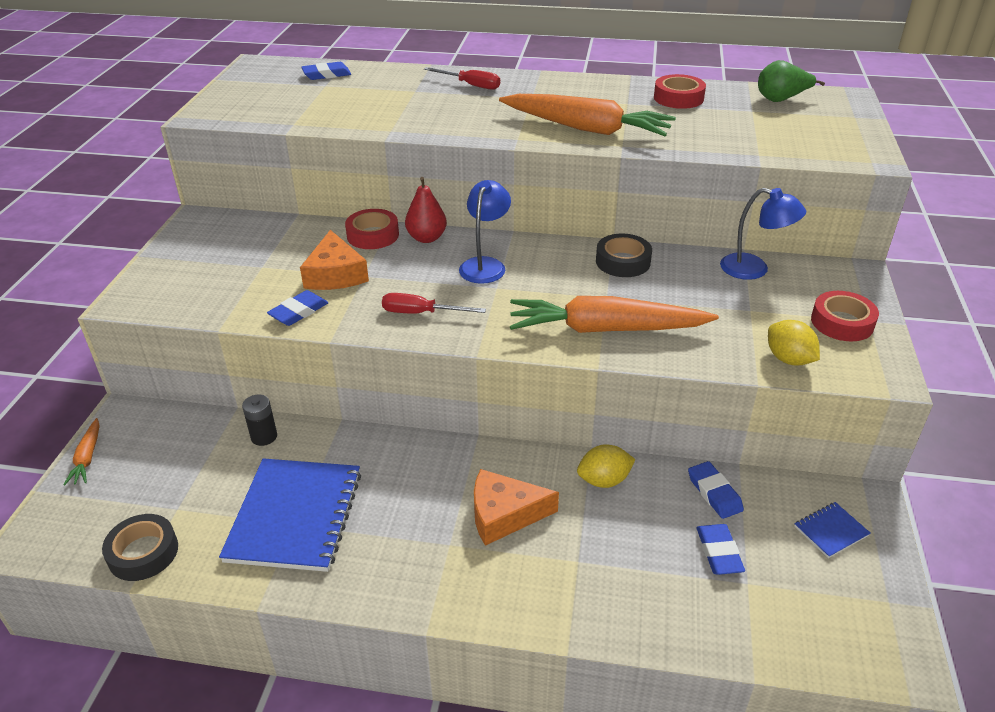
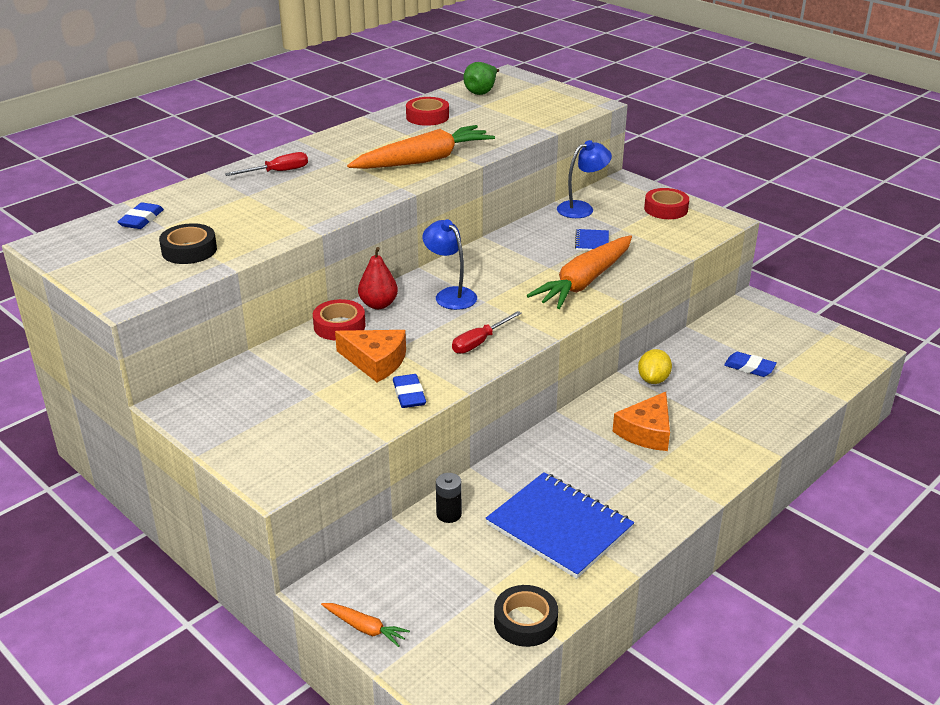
camera: 55 degrees left, 5 degrees down
(623, 262) = (516, 244): black tape -> black tape (189, 250)
(714, 493) = (702, 346): blue eraser -> none
(788, 359) = (681, 239): yellow lemon -> none
(831, 531) = (765, 324): blue notebook -> blue notebook (592, 242)

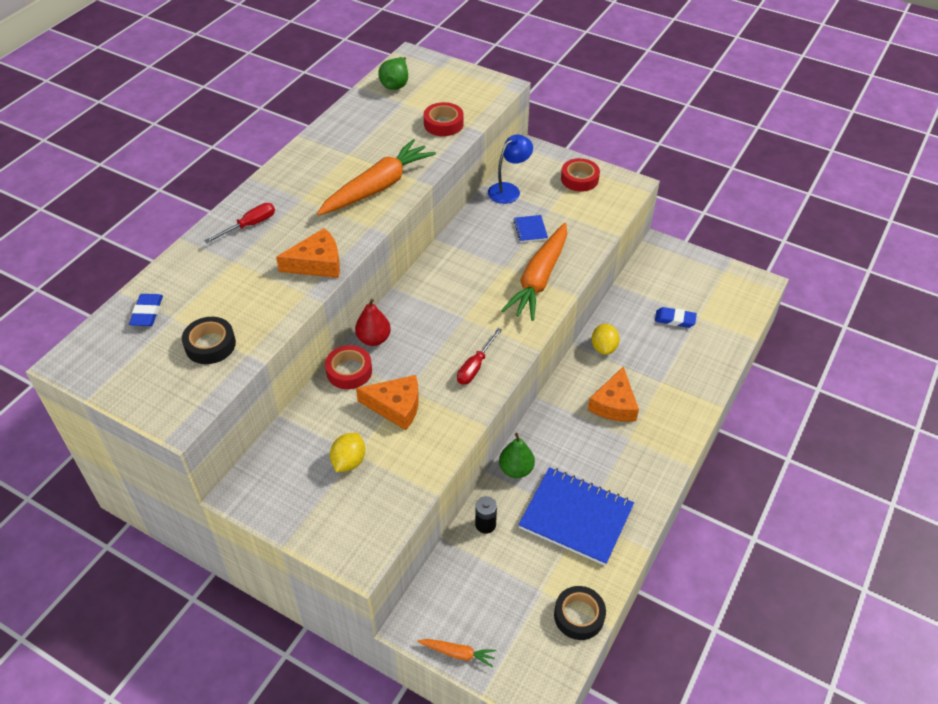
camera: 15 degrees left, 15 degrees up
(302, 398) = (349, 461): none -> yellow lemon
(331, 206) = (317, 263): none -> orange cheese
(409, 394) = (437, 438): blue eraser -> none
(427, 117) = (359, 127): red tape -> red tape (443, 124)
(450, 295) = (431, 315): blue lamp -> none
(505, 471) = (516, 469): none -> green pear

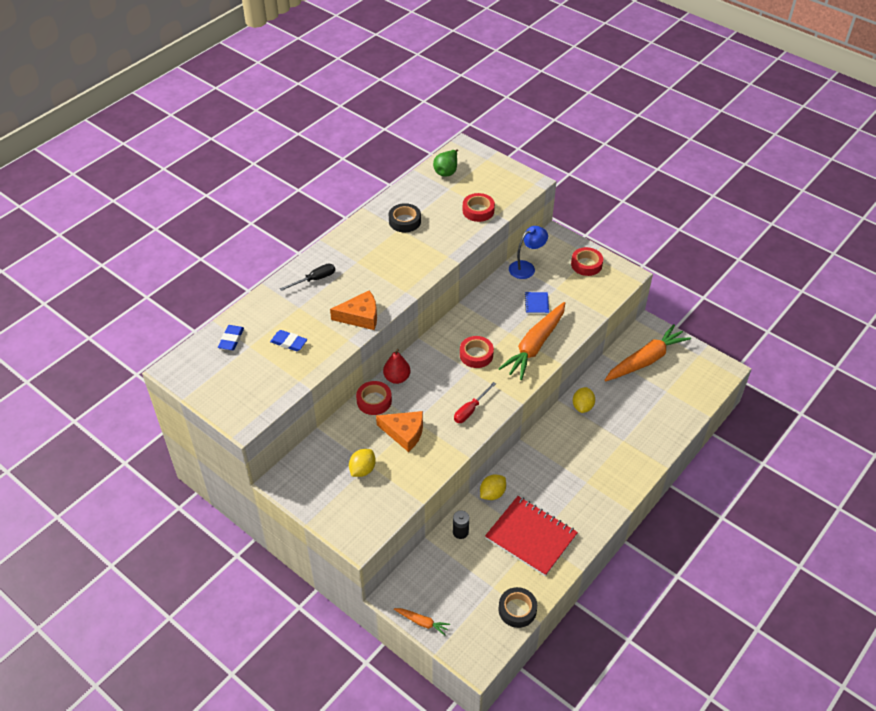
camera: 10 degrees right, 0 degrees up
(210, 345) = (273, 370): black tape -> black tape (404, 221)
(249, 225) = (314, 279): red screwdriver -> black screwdriver
(378, 187) = (417, 259): orange carrot -> orange carrot (646, 360)
(469, 298) = (476, 355): none -> red tape
(516, 469) = (492, 494): green pear -> yellow lemon
(576, 517) = (531, 537): blue notebook -> red notebook
(614, 404) = (580, 453): orange cheese -> none
(675, 319) = (646, 391): blue eraser -> blue eraser (289, 342)

